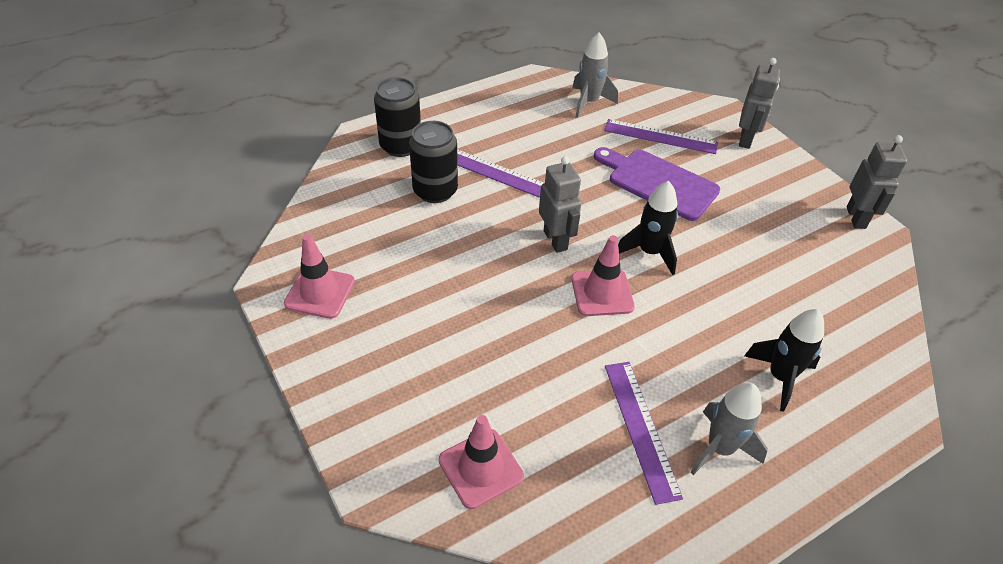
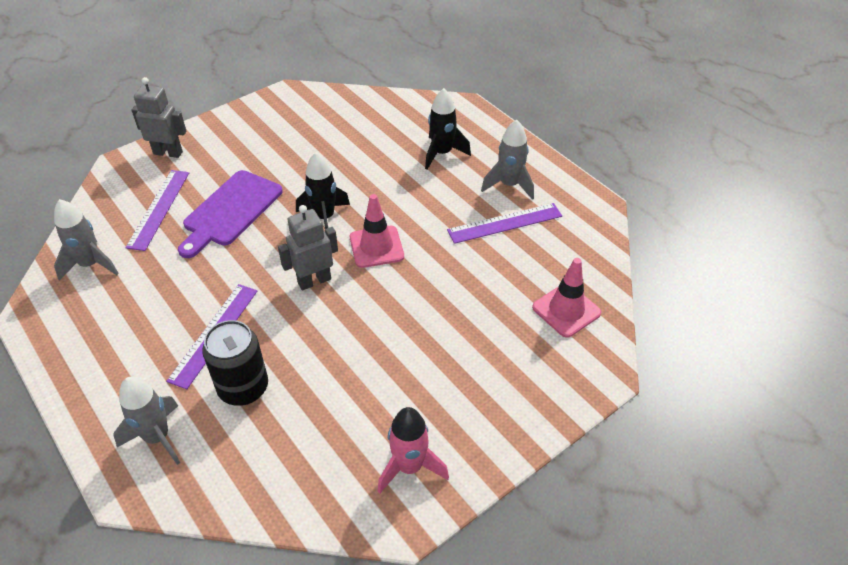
camera: 95 degrees left, 0 degrees up
(320, 292) = (409, 467): pink traffic cone -> pink rocket
(400, 146) = (157, 437): black can -> grey rocket
(856, 218) = (274, 101): grey robot -> none

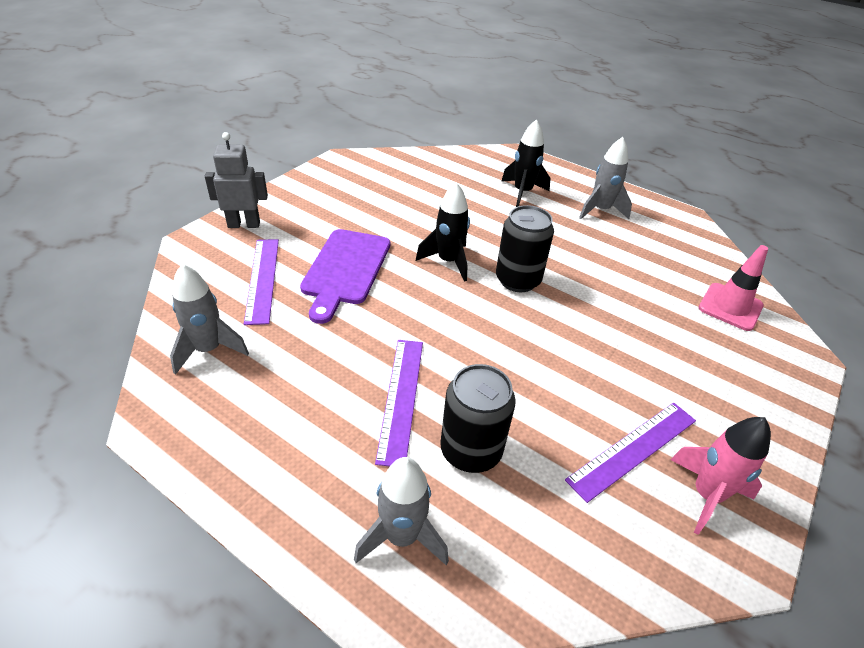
camera: 20 degrees left, 5 degrees down
(314, 281) = (476, 322): grey robot -> none
(376, 247) = (518, 280): pink traffic cone -> black can
(505, 223) = (620, 241): purple ruler -> purple ruler (633, 449)

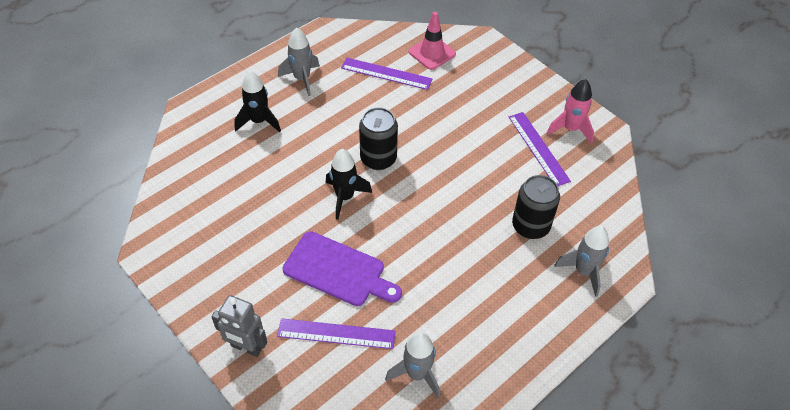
camera: 75 degrees left, 10 degrees up
(244, 224) = (246, 347): grey robot -> grey robot turned 75 degrees counterclockwise
(401, 398) = (484, 255): purple ruler -> purple ruler (386, 74)

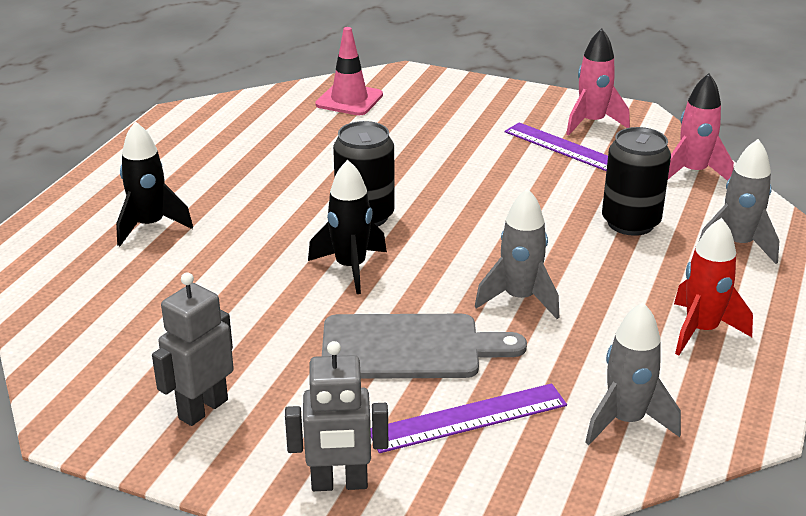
camera: 25 degrees left, 20 degrees down
(211, 268) = (203, 409): none -> grey robot
(302, 79) = (182, 167): grey rocket -> grey rocket (519, 299)
(338, 270) = (409, 347): purple cutting board -> grey cutting board
(386, 74) = (303, 133): purple ruler -> none
(508, 329) = (701, 331): none -> red rocket
(603, 199) = (693, 173): none -> pink rocket

